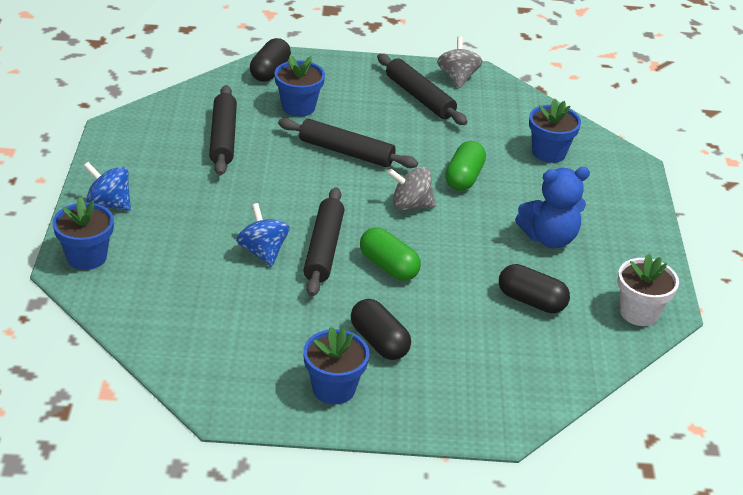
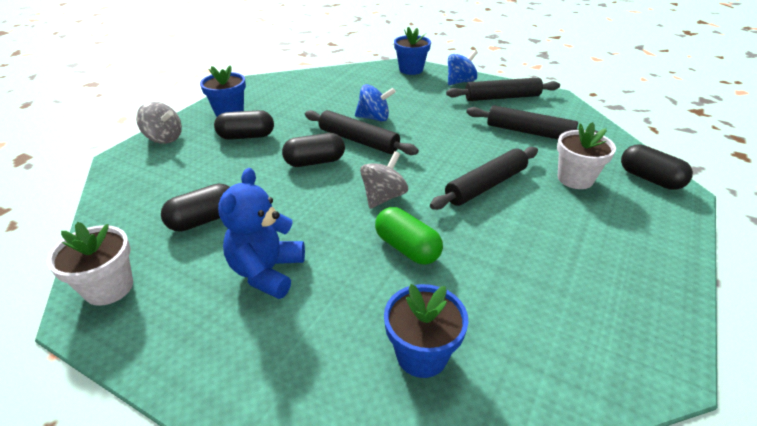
camera: 120 degrees right, 0 degrees up
(298, 107) = (575, 179): blue flower pot -> white flower pot
(388, 266) = (315, 162): green capsule -> black capsule
(419, 97) = (590, 273): black rolling pin -> black rolling pin (502, 97)
(457, 78) = (647, 334): grey spinning top -> grey spinning top (164, 138)

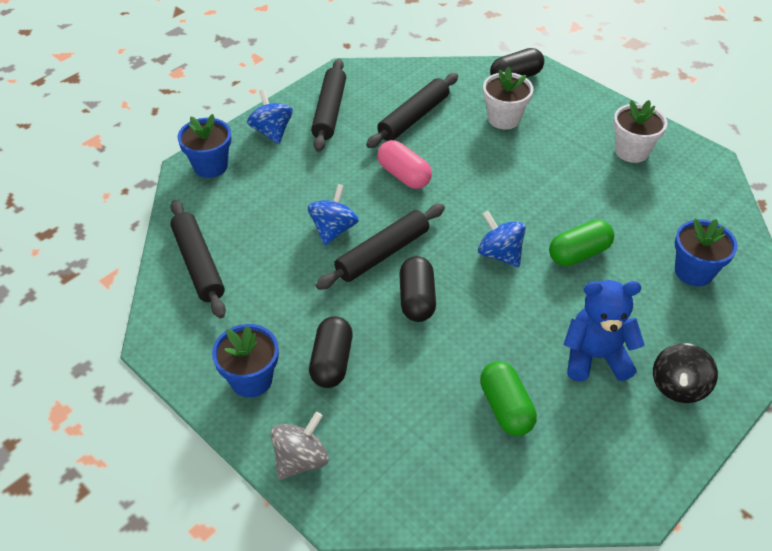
camera: 75 degrees left, 10 degrees up
(109, 288) = (601, 487): white flower pot -> white flower pot (631, 151)
(204, 220) = (505, 408): black capsule -> green capsule
(231, 345) = (678, 386): none -> black spinning top
(267, 271) = (595, 357): blue teddy bear -> blue teddy bear turned 150 degrees clockwise
(383, 197) = (499, 254): grey spinning top -> blue spinning top
(452, 137) = (404, 175): none -> pink capsule
(486, 185) = (499, 177): black rolling pin -> black rolling pin (199, 264)

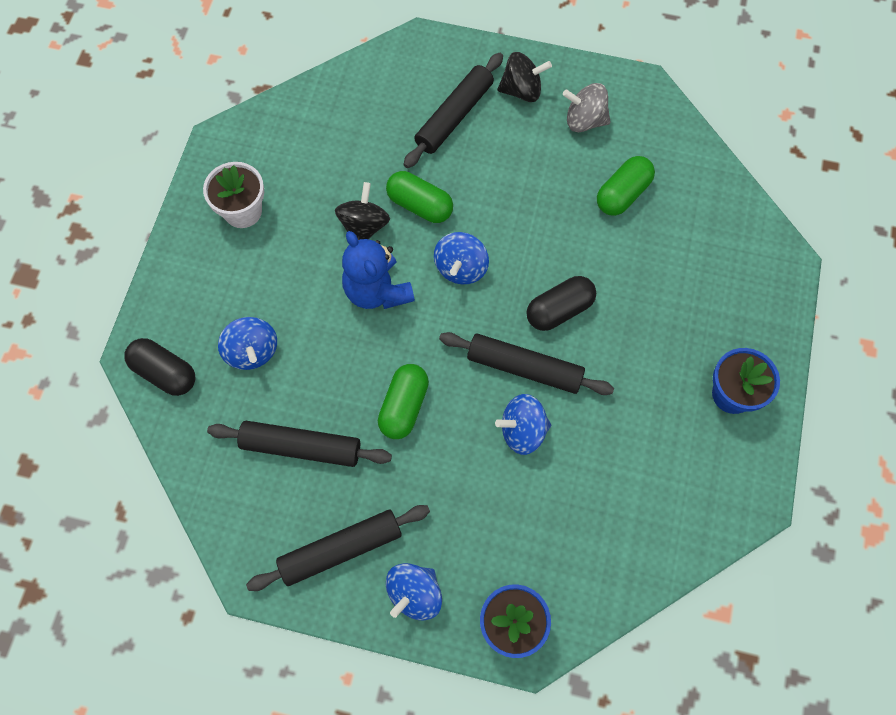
camera: 120 degrees left, 20 degrees up
(199, 264) = (649, 532): black rolling pin -> black rolling pin (454, 116)
(301, 459) = (770, 311): grey spinning top -> grey spinning top (584, 120)
(332, 362) = (670, 341): black capsule -> none
(404, 175) = (404, 406): pink capsule -> green capsule
(504, 119) = (252, 351): white flower pot -> blue spinning top
(577, 212) = (364, 226): none -> black spinning top
(595, 357) = (530, 153): blue teddy bear -> blue teddy bear (377, 290)
(693, 271) = (387, 113): blue flower pot -> none

